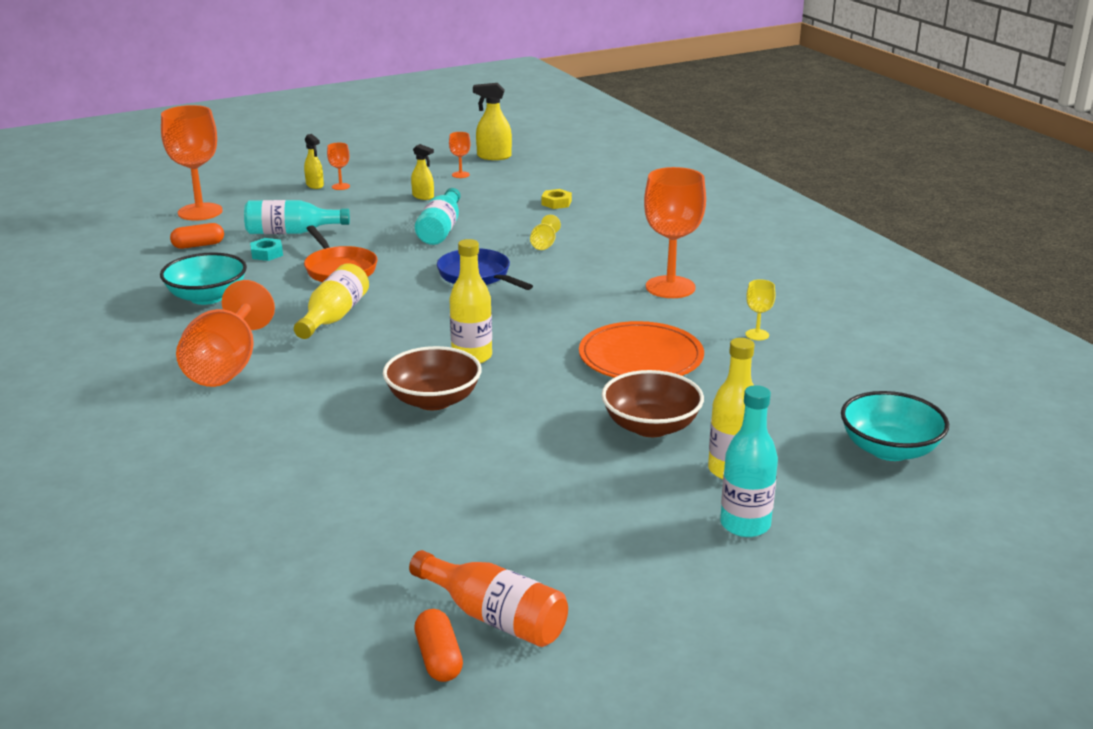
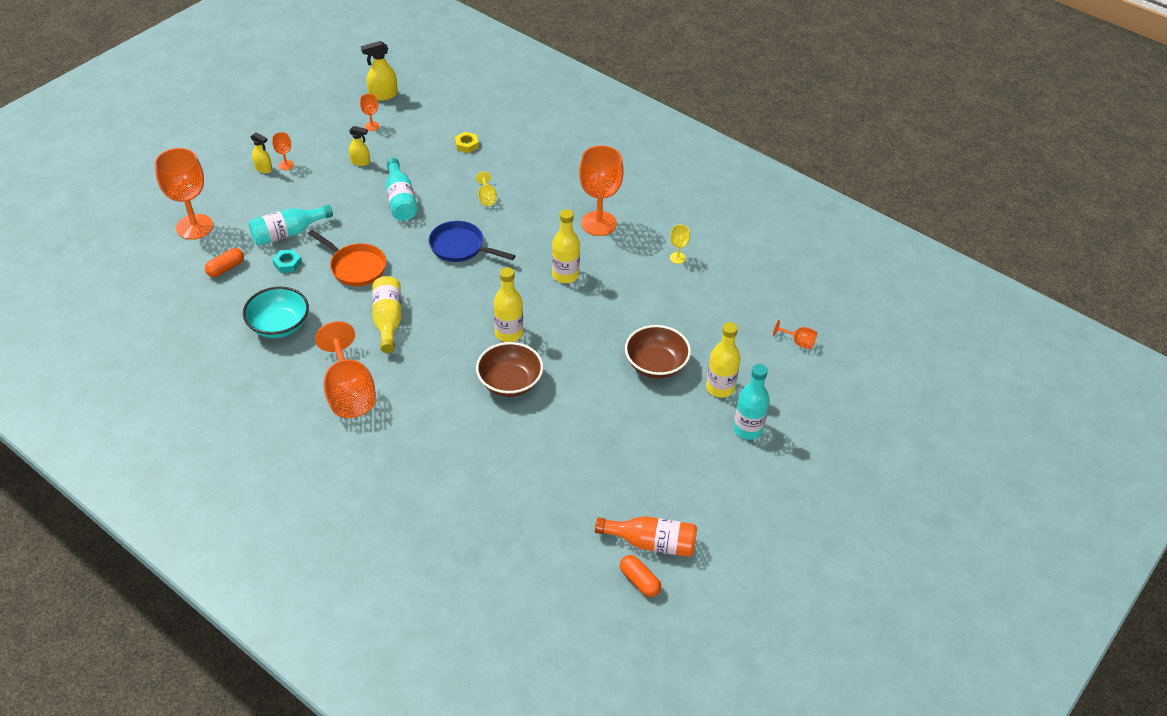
camera: 25 degrees left, 20 degrees up
(590, 322) = (565, 275): none -> yellow bottle
(641, 357) = (617, 301): orange plate -> none
(889, 449) = (798, 342): turquoise bowl -> orange goblet

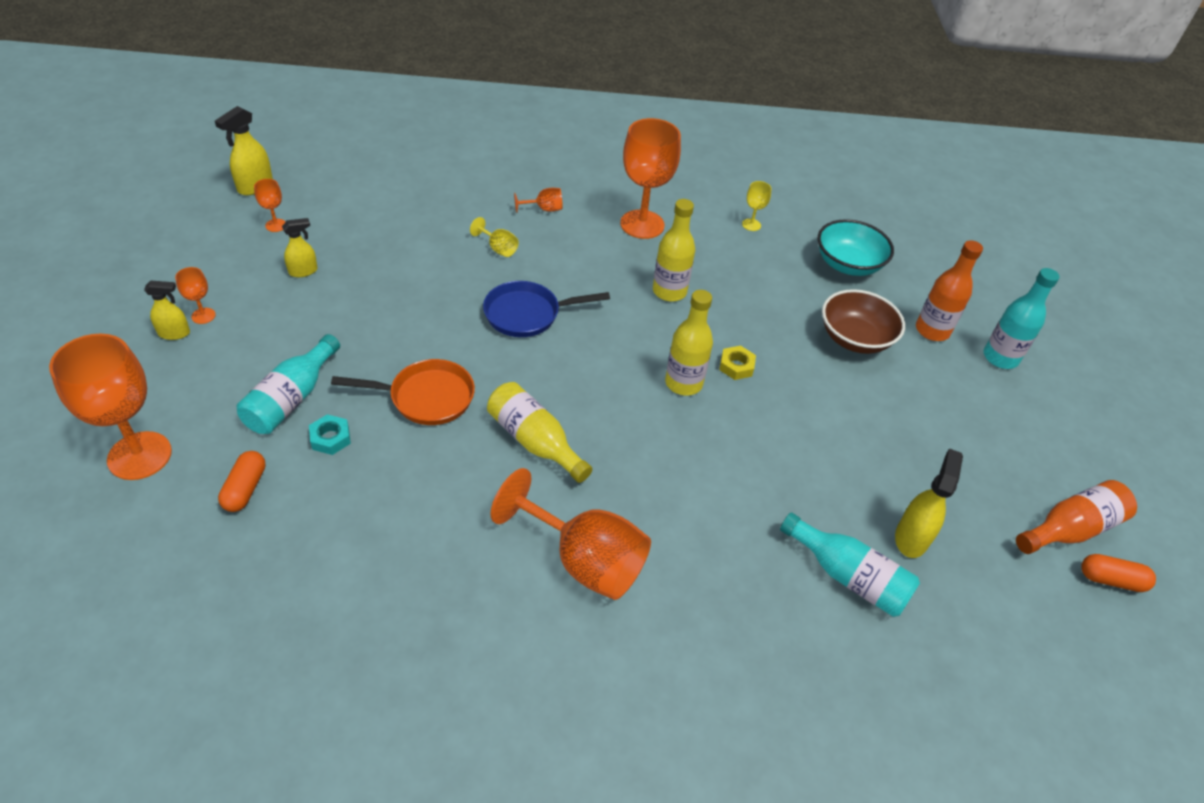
camera: 40 degrees left, 0 degrees up
(279, 325) = (401, 525): turquoise bowl -> turquoise bowl (848, 264)
(400, 200) = (400, 293): turquoise bottle -> turquoise bottle (848, 576)
(467, 145) = (415, 202): yellow nut -> yellow nut (736, 366)
(510, 382) = (746, 437): brown bowl -> none
(542, 487) = (911, 537): none -> yellow spray bottle
(720, 388) = (932, 330): yellow bottle -> orange bottle
(798, 342) = (937, 253): orange goblet -> orange goblet (544, 209)

